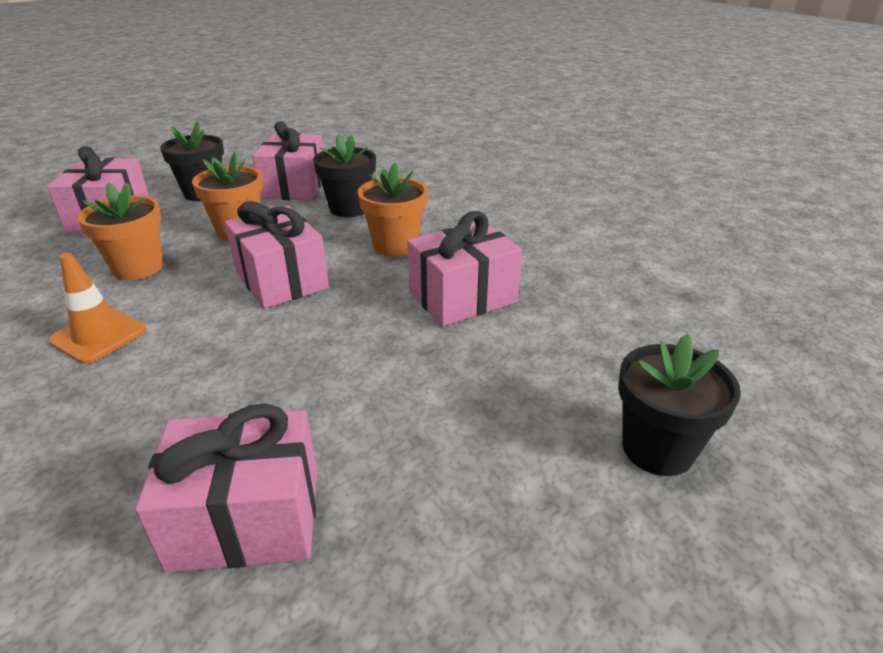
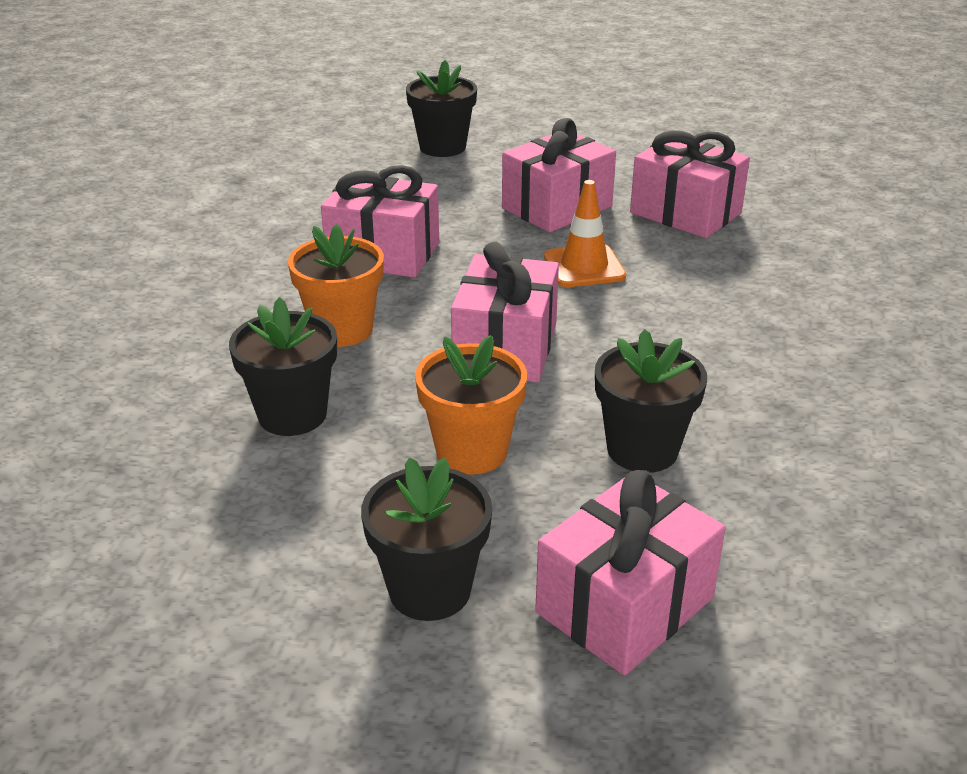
camera: 135 degrees left, 0 degrees up
(98, 336) = (726, 372): orange traffic cone -> orange traffic cone (584, 267)
(138, 268) = (642, 450): orange flower pot -> black flower pot
(294, 187) = (285, 514): pink gift -> pink gift (557, 207)

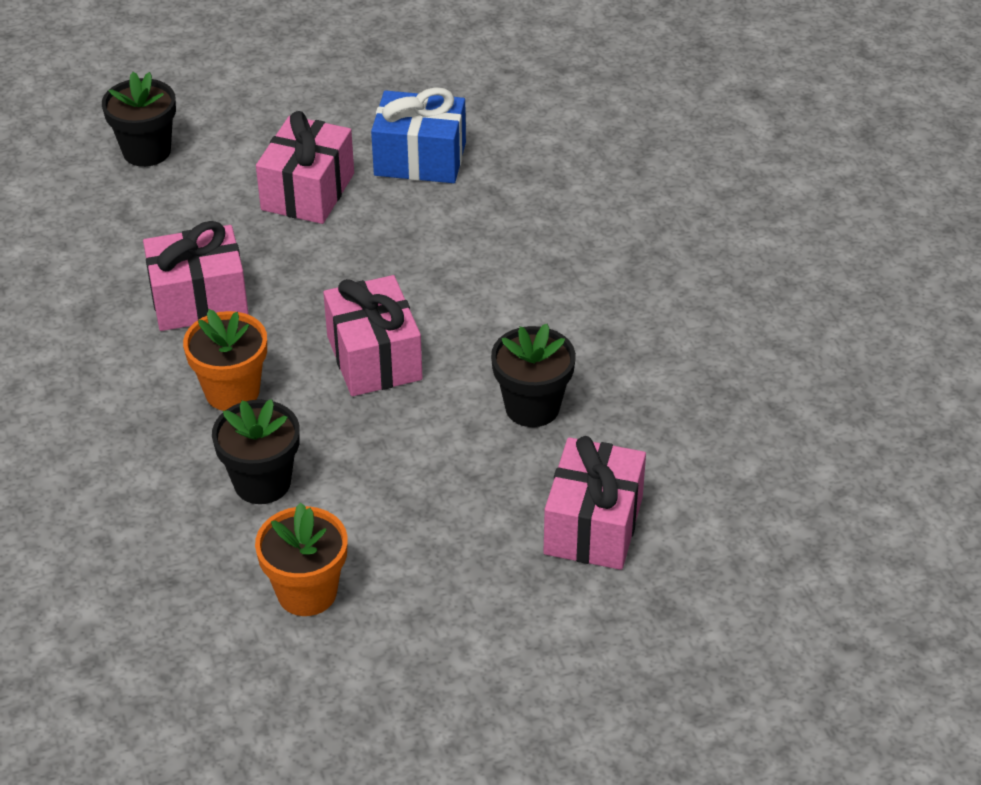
camera: 30 degrees left, 10 degrees up
(430, 590) = (468, 569): black flower pot -> none
(471, 451) = (417, 458): orange flower pot -> orange flower pot (307, 592)
(584, 267) = (377, 251): orange traffic cone -> none
(685, 213) = (420, 159): pink gift -> blue gift

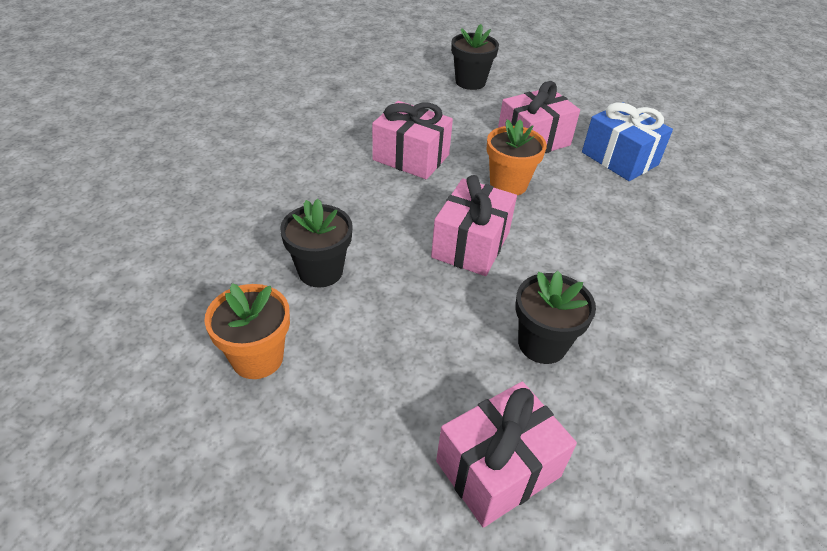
camera: 40 degrees right, 0 degrees up
(232, 392) = (369, 211): orange flower pot -> orange flower pot (508, 184)

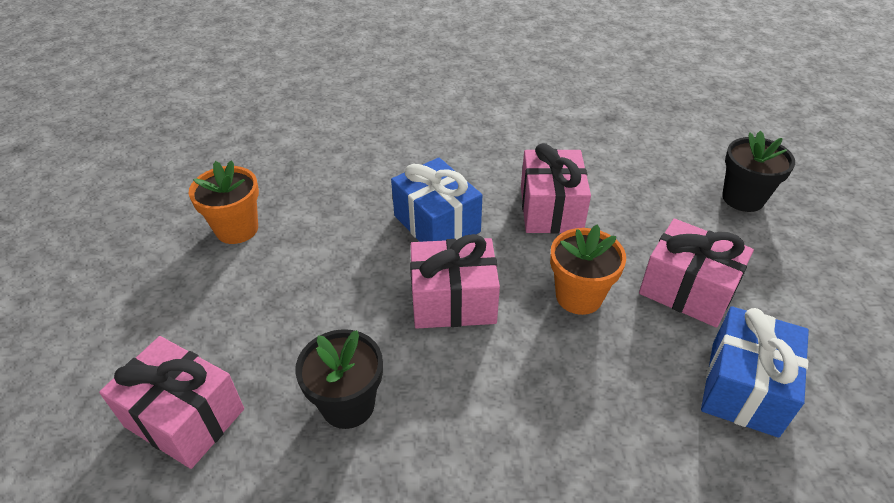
camera: 65 degrees right, 0 degrees up
(320, 271) = (347, 220): black flower pot -> none
(375, 219) = (437, 224): none -> blue gift

